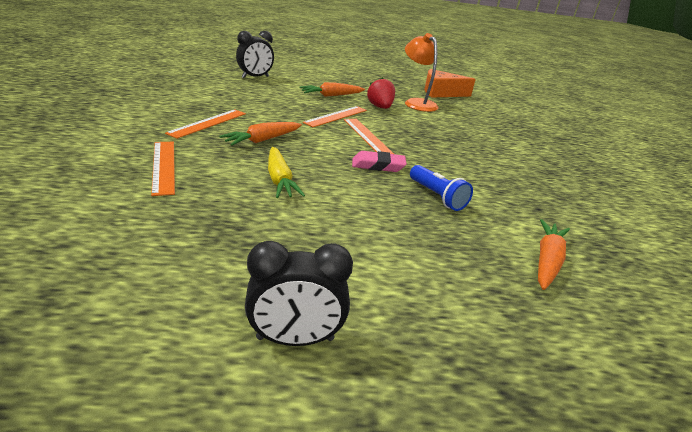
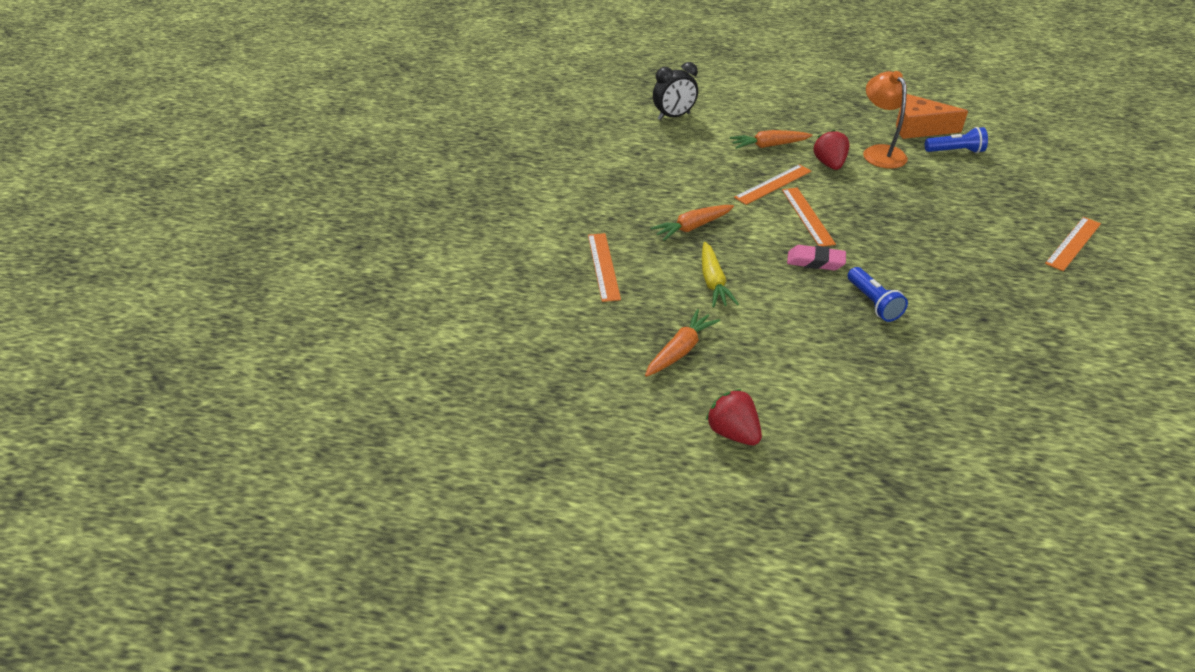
camera: 15 degrees right, 10 degrees up
(208, 123) = (633, 203): orange ruler -> orange ruler (1073, 243)
(295, 338) = (733, 432): black clock -> red strawberry
(470, 105) = (955, 151): none -> blue flashlight
(547, 261) = (966, 379): orange carrot -> orange carrot (680, 350)

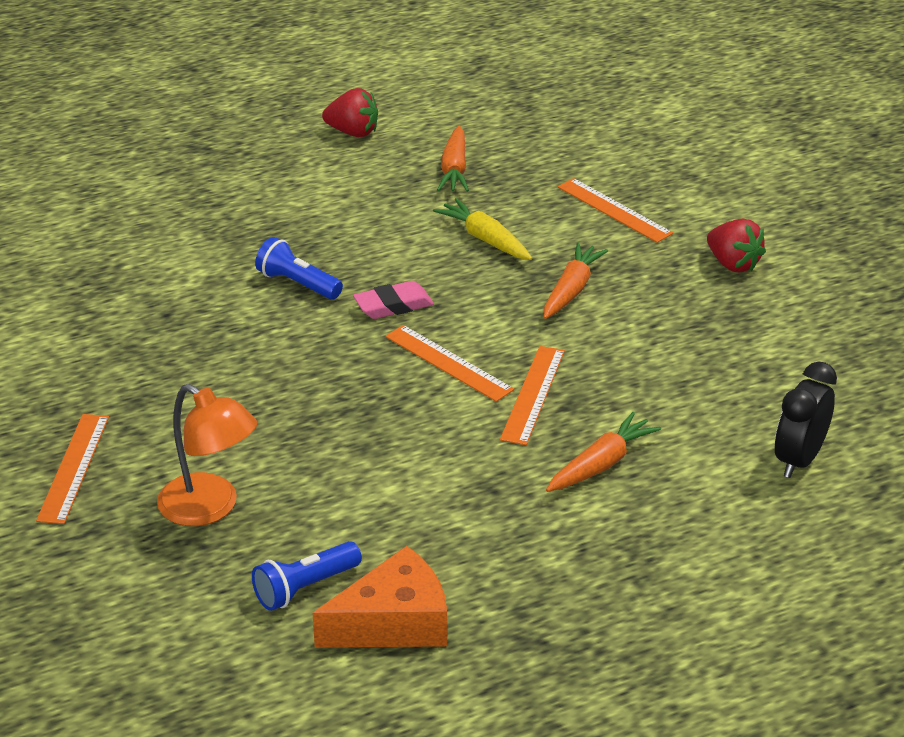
camera: 145 degrees right, 5 degrees down
(829, 164) = (484, 466): red strawberry -> red strawberry (733, 264)
(879, 152) = (425, 528): orange lamp -> orange lamp (210, 508)

